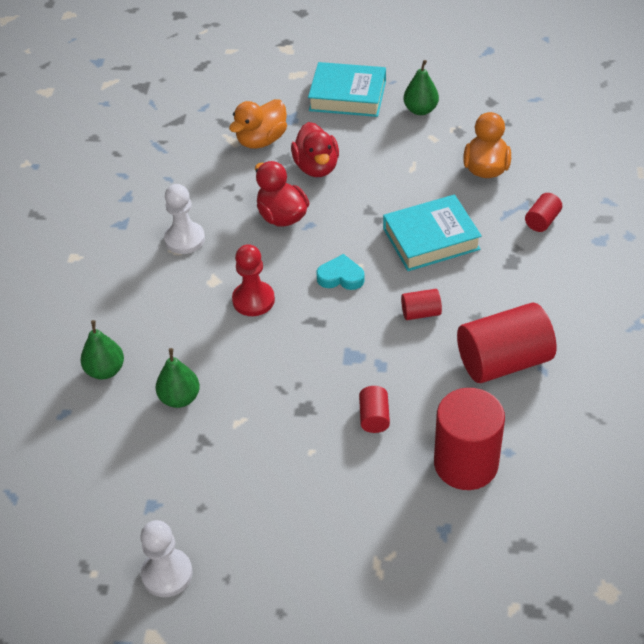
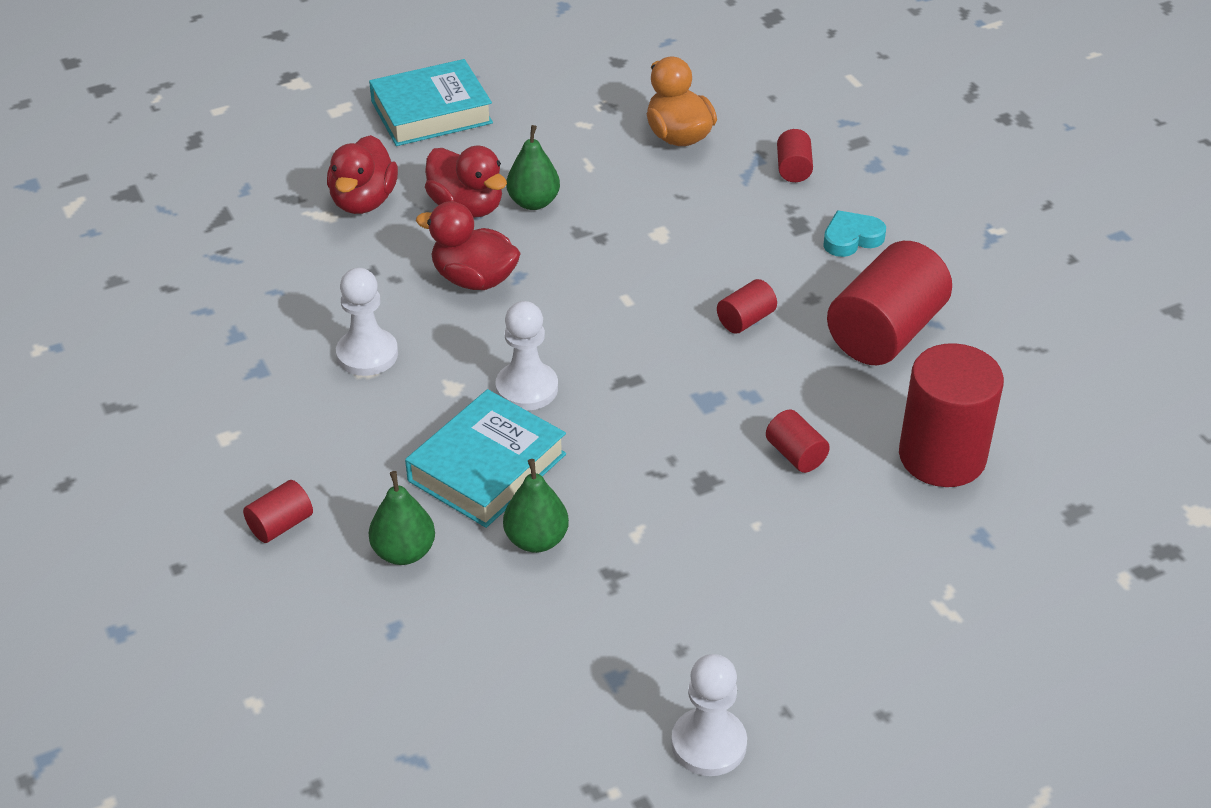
camera: 35 degrees left, 5 degrees down
(58, 323) = (280, 525): none -> red cylinder
(253, 300) = (527, 388): red pawn -> white pawn
(261, 140) = (363, 201): orange duck -> red duck
(341, 277) = (613, 319): turquoise heart -> turquoise heart (851, 238)
(420, 110) = (540, 98): green pear -> green pear (533, 202)
(431, 239) = (683, 235): turquoise book -> turquoise book (487, 467)

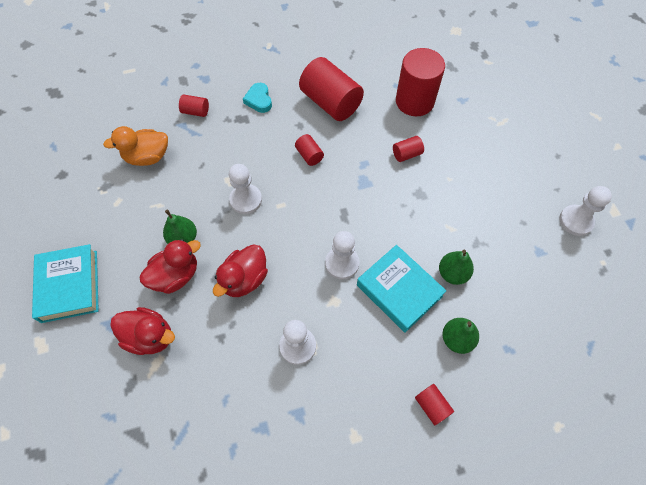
camera: 80 degrees left, 20 degrees up
(625, 257) = (246, 200): none -> white pawn

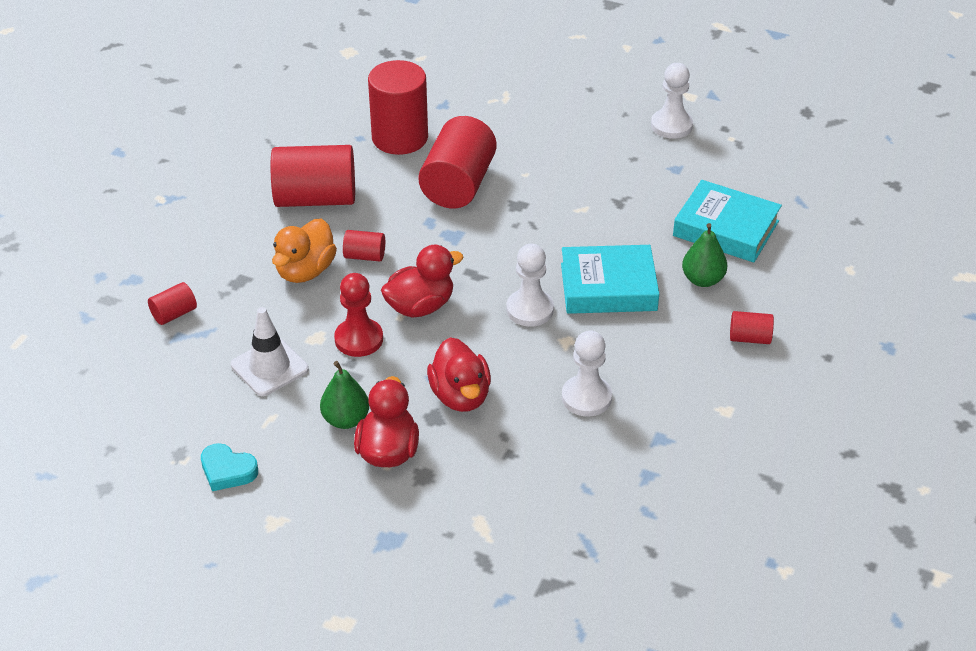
camera: 50 degrees left, 20 degrees down
(69, 286) = (288, 557): turquoise book -> turquoise book (725, 229)
(147, 157) = (185, 392): orange duck -> orange duck (305, 271)
(150, 337) = (442, 514): red duck -> red duck (420, 306)
(193, 177) = (269, 367): none -> white traffic cone
(246, 200) = (359, 339): white pawn -> red pawn
(259, 100) = (232, 252): turquoise heart -> turquoise heart (227, 471)
(406, 154) = (458, 184): red cylinder -> red cylinder, size x2.16
(452, 273) = (632, 239): green pear -> none

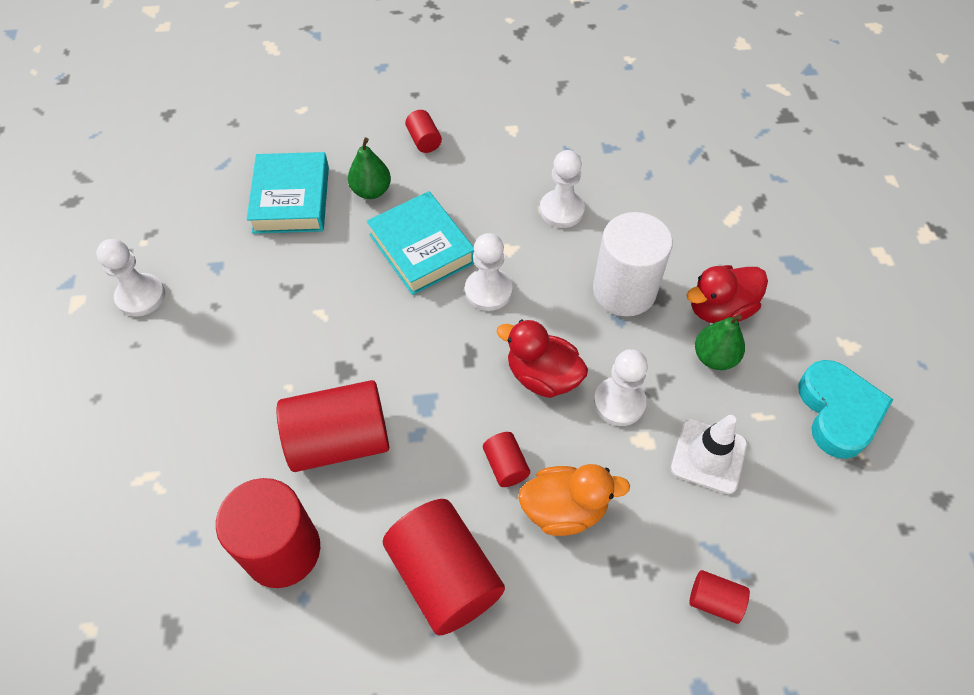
camera: 120 degrees left, 15 degrees up
(227, 471) = (838, 412): turquoise heart -> turquoise heart, size x1.66
(359, 339) = (619, 402): red pawn -> white pawn
(460, 396) = (624, 290): red duck -> white cylinder

